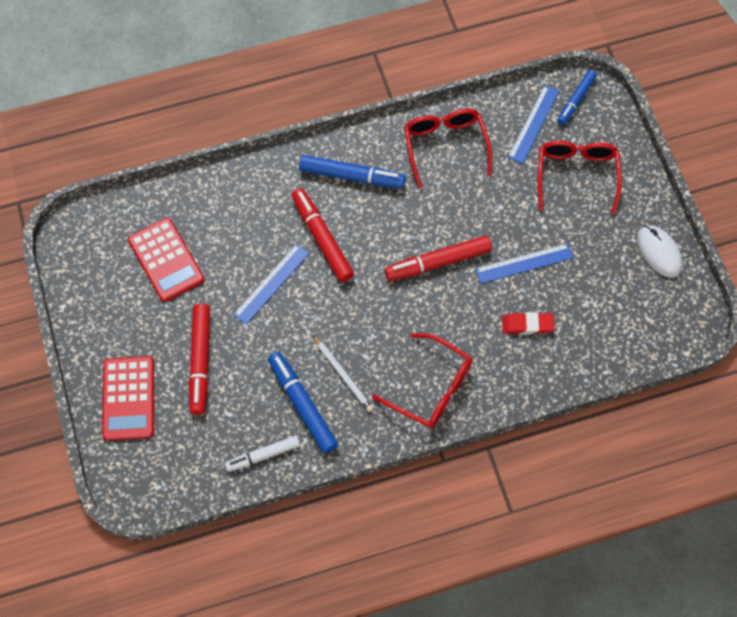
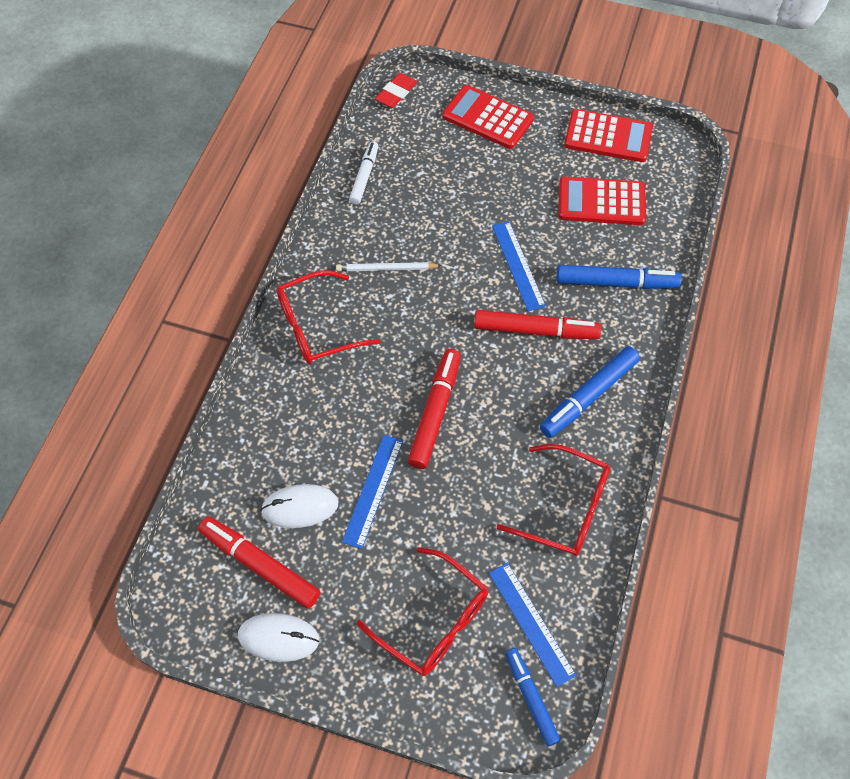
camera: 125 degrees right, 5 degrees down
(89, 292) = (608, 137): none -> red calculator
(200, 360) = (483, 178): red marker -> red marker (260, 565)
(302, 405) = (383, 225): blue marker -> blue marker (615, 282)
(527, 325) = (308, 447): red eraser -> red eraser (396, 93)
(572, 299) = (300, 507): none -> white mouse

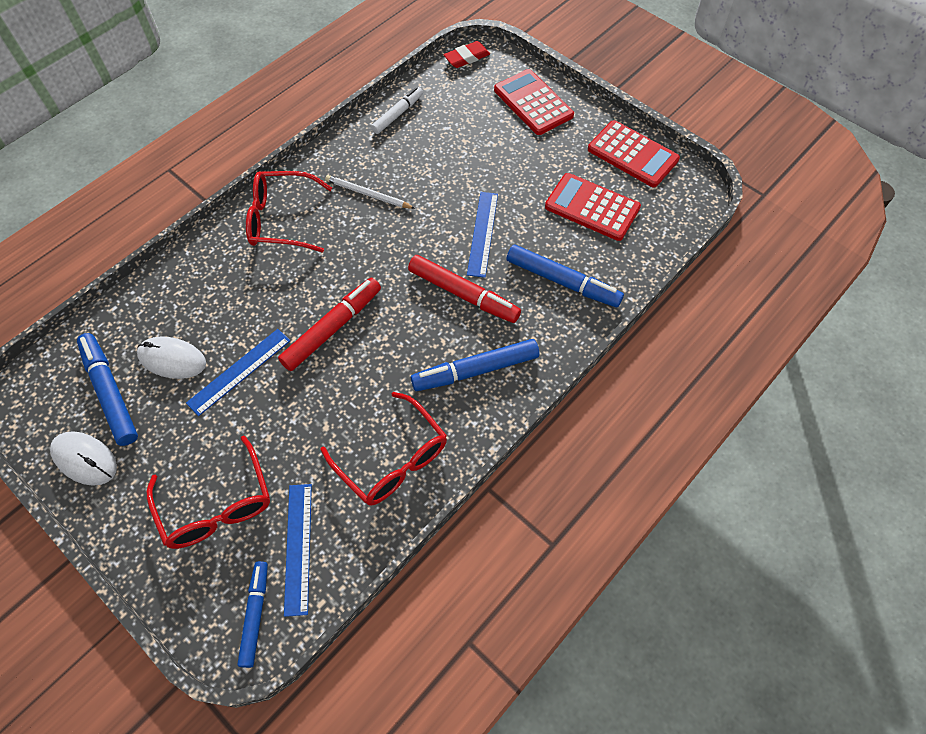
camera: 25 degrees right, 0 degrees up
(260, 565) = (110, 393): red marker -> blue marker

